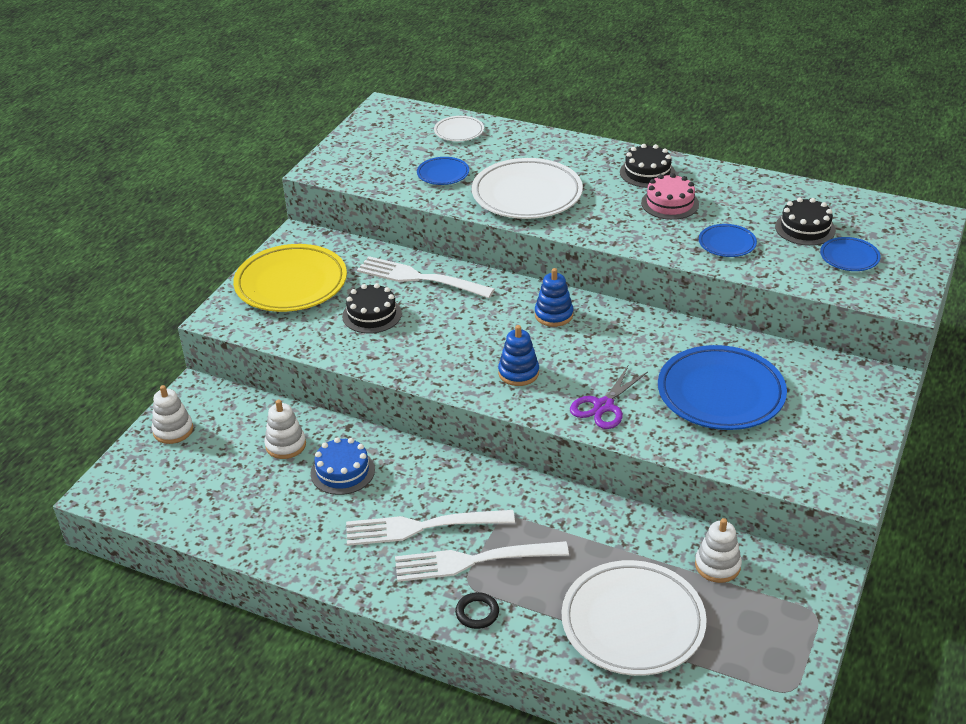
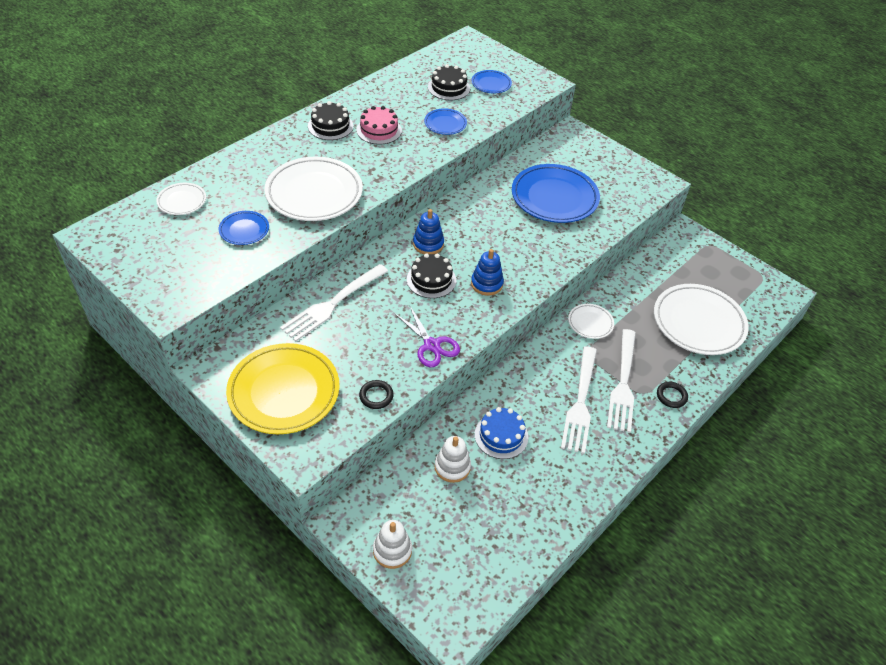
camera: 75 degrees left, 10 degrees up
(312, 338) = (376, 396): none -> black ring
(372, 315) = (365, 348): black cake -> black cake (431, 280)
(561, 510) = (590, 323): none -> white plate
(604, 406) = (543, 253): purple scissors -> purple scissors (431, 345)
(717, 565) = (662, 269): white stacking toy -> none

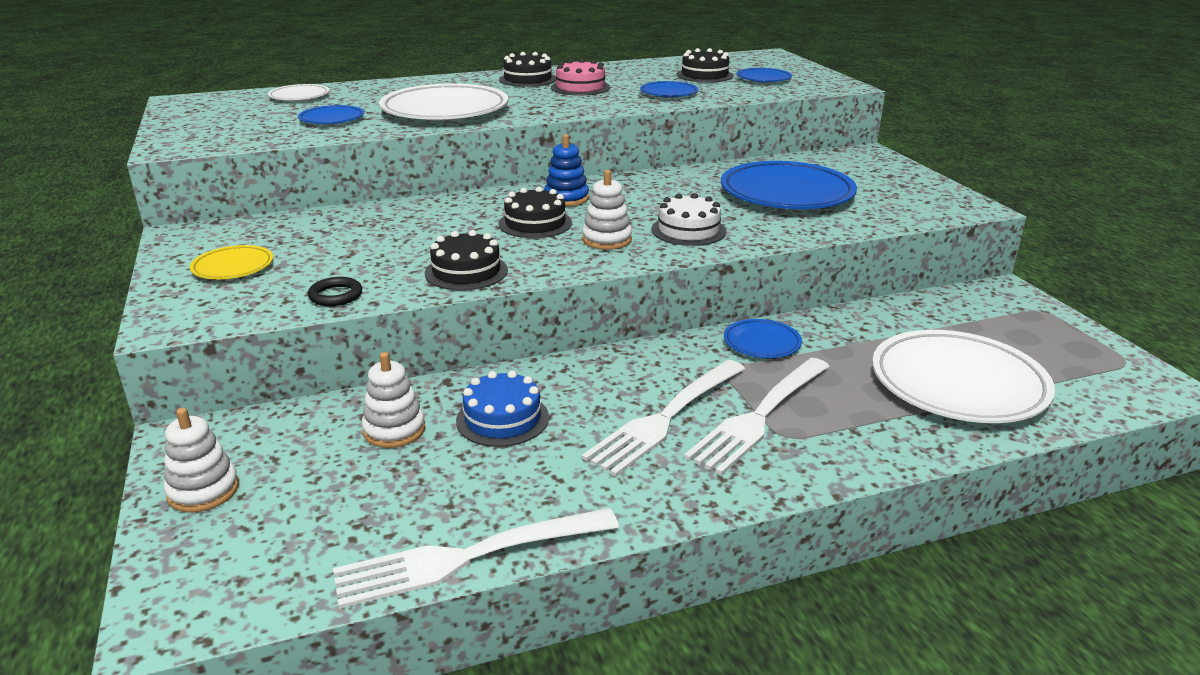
camera: 30 degrees right, 20 degrees down
(284, 392) = (233, 267): yellow plate -> yellow plate, size x0.49
(333, 304) = (388, 218): white fork -> white fork (468, 557)
(431, 345) = (466, 271): purple scissors -> black cake
(486, 284) = (607, 240): blue stacking toy -> white stacking toy
(525, 258) = (688, 230): none -> white cake
(590, 323) = (762, 343): white plate -> blue plate
(671, 396) = (837, 453): black ring -> none

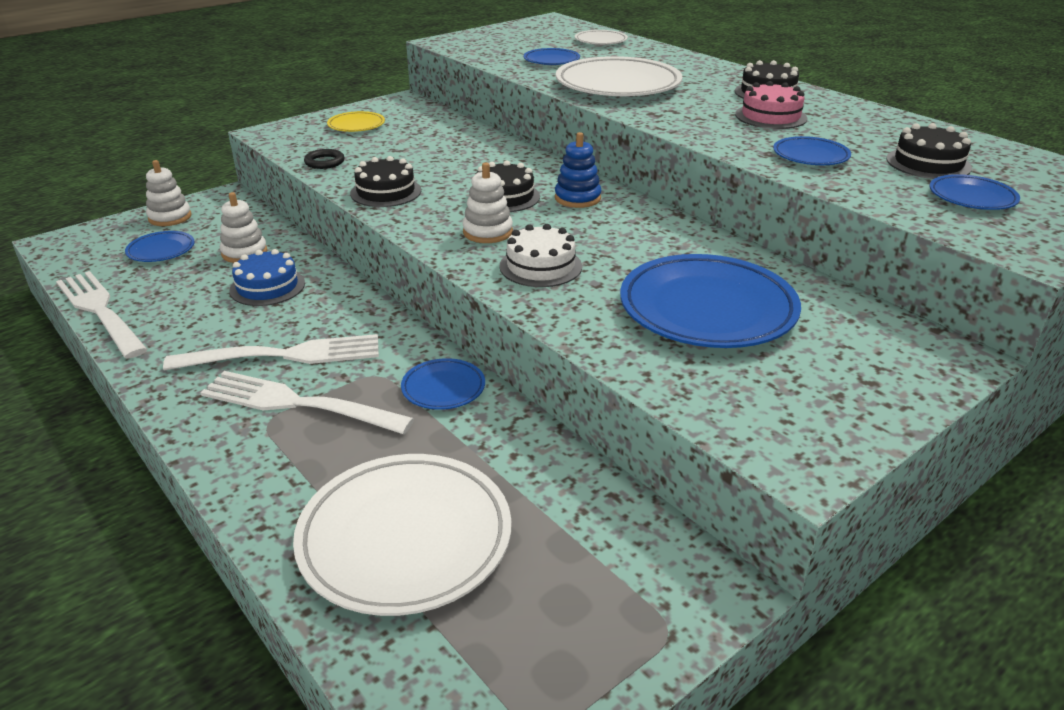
camera: 70 degrees right, 5 degrees up
(317, 500) = (161, 250): none -> blue plate
(665, 418) = (284, 355): white fork -> white fork turned 150 degrees clockwise

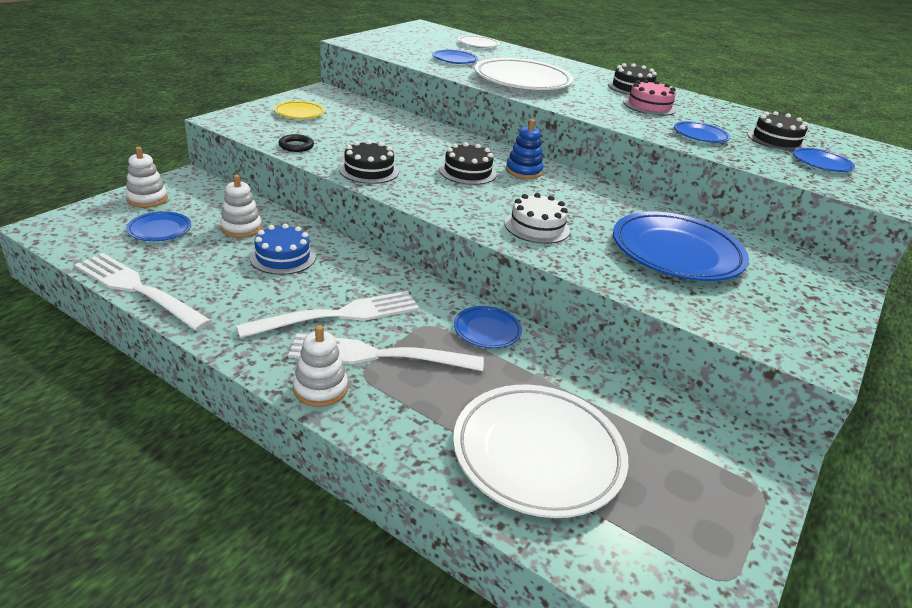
camera: 20 degrees left, 0 degrees up
(487, 232) = (476, 201): white stacking toy -> white stacking toy (320, 388)

